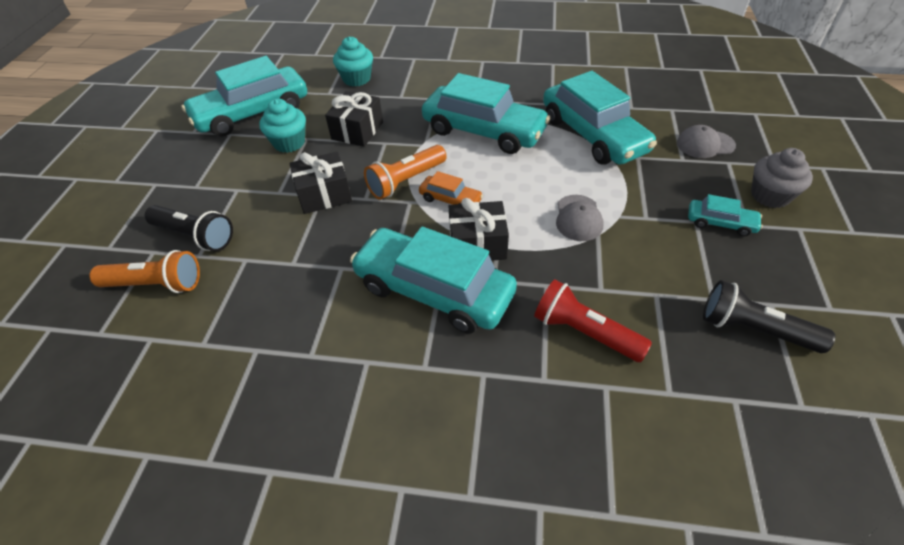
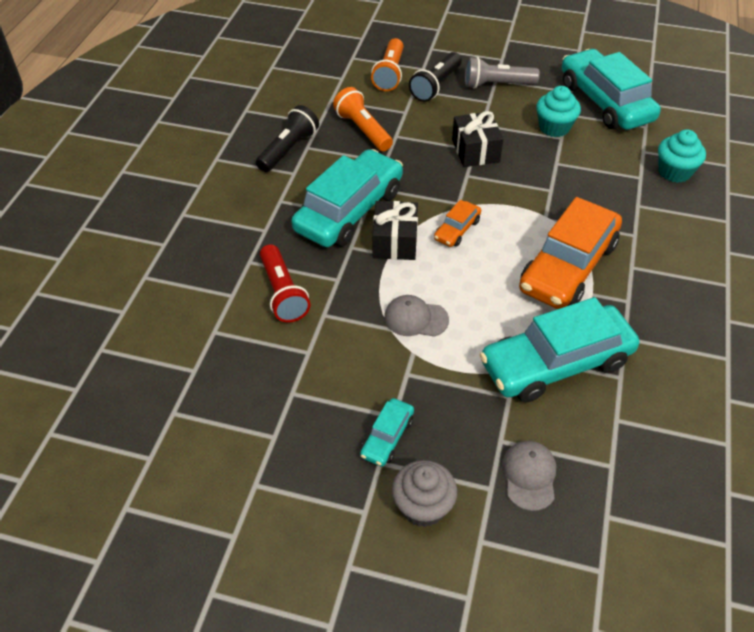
camera: 95 degrees right, 0 degrees up
(206, 185) = (496, 85): none -> grey flashlight
(357, 131) = (572, 171): black gift -> none
(406, 181) = (487, 202): orange flashlight -> orange flashlight (363, 130)
(483, 131) = (568, 267): turquoise car -> orange car
(584, 332) = (283, 293): red flashlight -> red flashlight turned 120 degrees clockwise
(753, 329) = (251, 410): black flashlight -> black flashlight (288, 149)

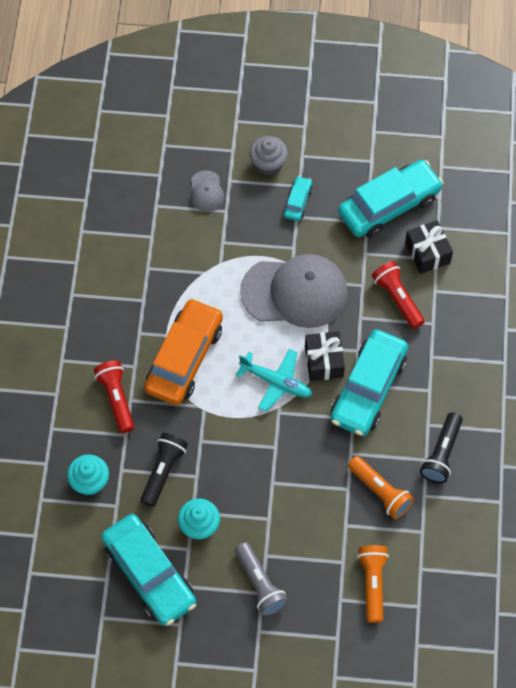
camera: 170 degrees right, 15 degrees up
(415, 318) = (295, 292): grey cap -> grey cap, size x2.24
(436, 86) = (322, 571): black flashlight -> black flashlight (163, 471)
(457, 230) = (276, 382): orange car -> turquoise plane
(475, 151) = (271, 480): black gift -> black gift (427, 253)
(496, 85) = (260, 584): grey flashlight -> grey flashlight turned 75 degrees clockwise
(556, 363) = (192, 271): turquoise car -> turquoise car (389, 205)
(652, 238) = (116, 399): none -> red flashlight

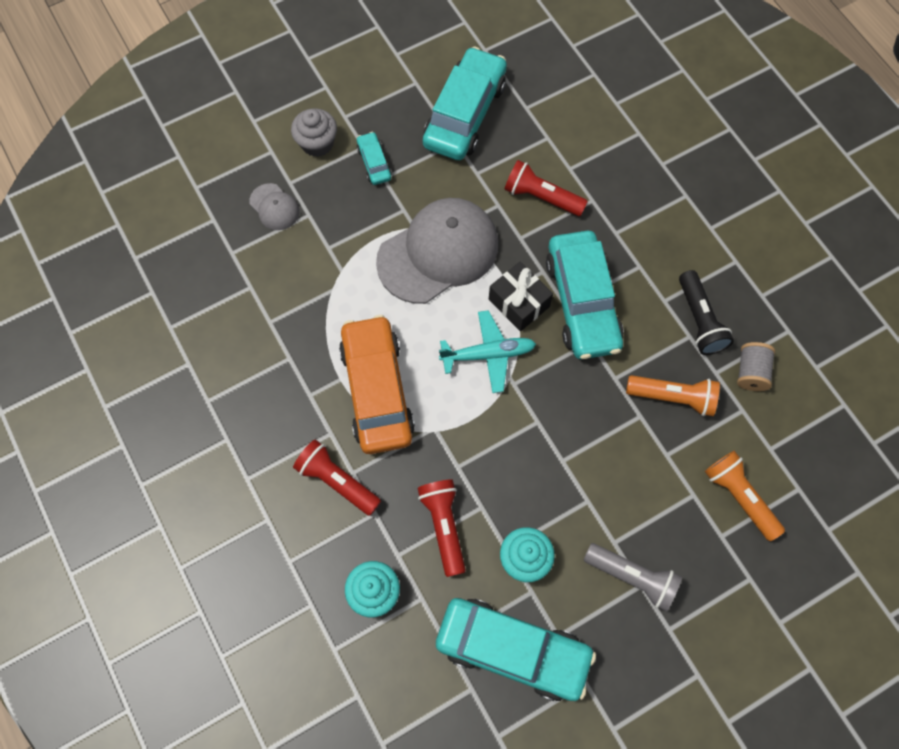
camera: 35 degrees left, 5 degrees up
(163, 471) = (443, 526): black flashlight -> red flashlight
(427, 253) = (535, 137): black gift -> none
(449, 511) = (751, 372): none -> grey spool

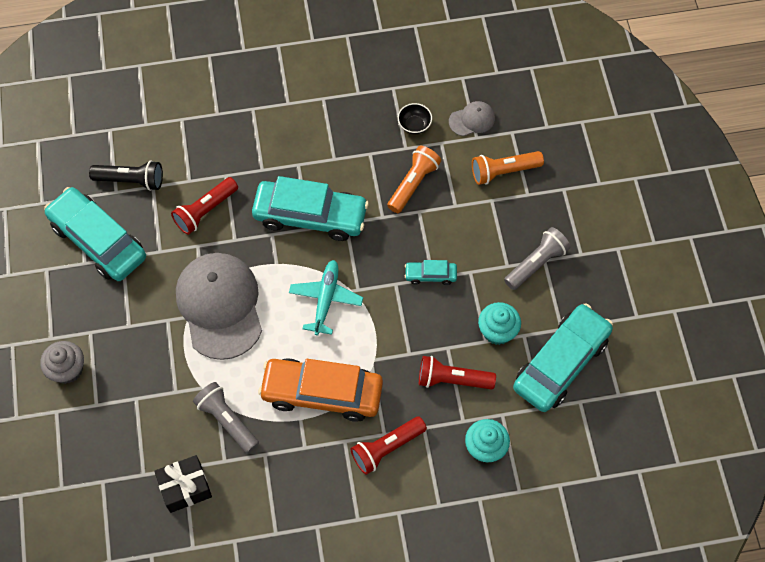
camera: 70 degrees left, 5 degrees down
(274, 207) = (115, 425): grey cap -> grey cap (472, 120)
(314, 307) = (227, 421): none -> grey flashlight
(374, 163) = (110, 328): turquoise car -> turquoise car (430, 275)
(519, 303) = (291, 261): black gift -> black gift (185, 487)
(699, 320) = (360, 142): black flashlight -> black flashlight (131, 180)
(751, 372) = (414, 125): grey spool -> black bowl

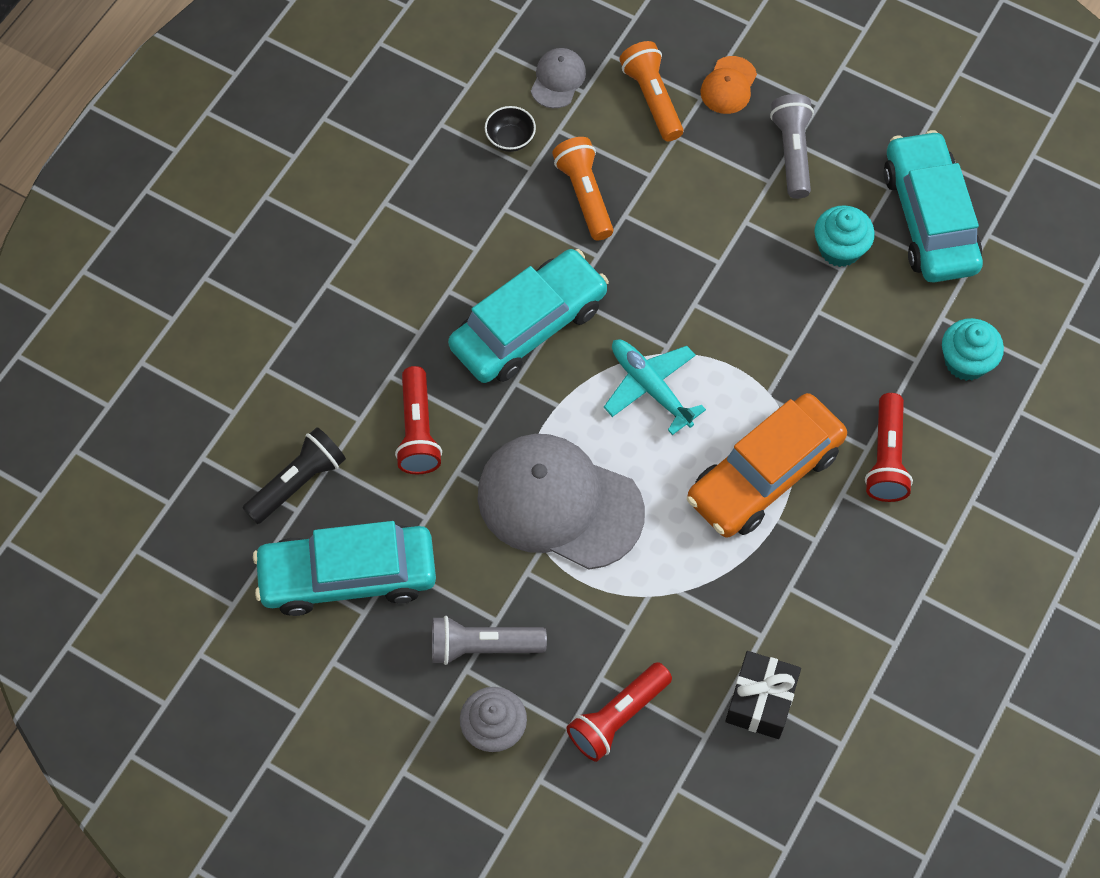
camera: 50 degrees left, 0 degrees up
(227, 421) = (713, 598): grey flashlight -> grey flashlight (482, 647)
(430, 275) = (714, 262): turquoise car -> none
(452, 380) = (860, 334): red flashlight -> red flashlight (618, 717)
(503, 172) = (652, 99): orange flashlight -> orange flashlight turned 135 degrees clockwise
(548, 202) = (728, 85): none -> orange cap

